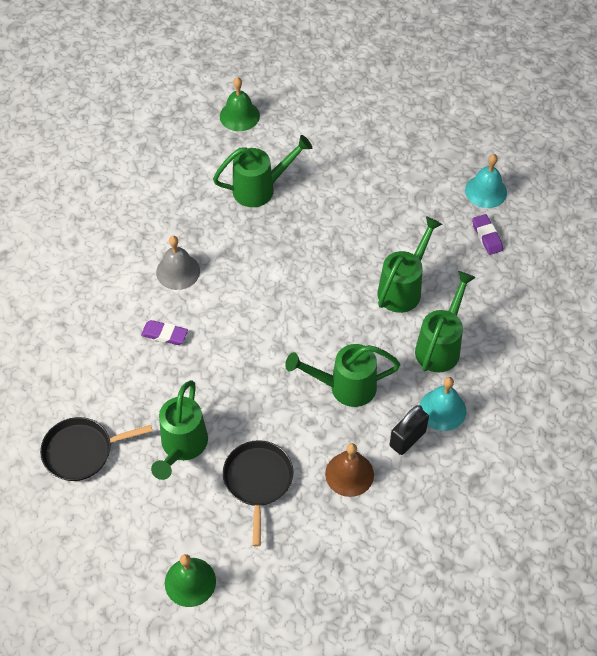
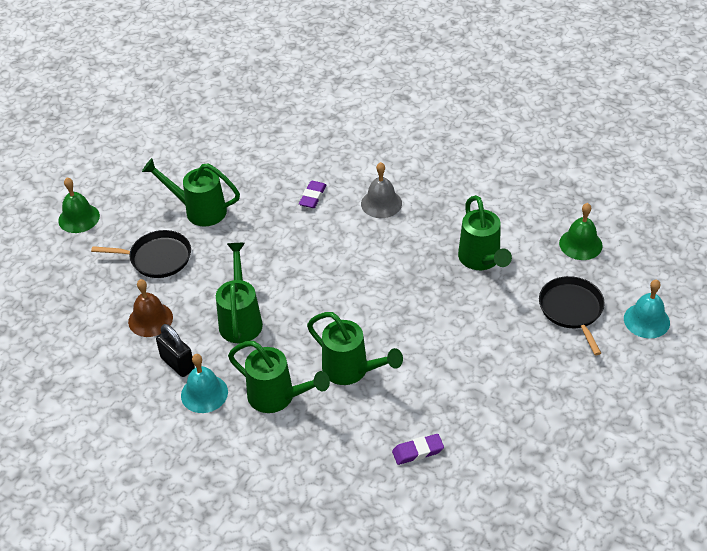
camera: 95 degrees right, 10 degrees down
(82, 451) = (206, 153): black pan -> black pan (572, 310)
(486, 191) = (484, 457): turquoise bell -> turquoise bell (646, 320)

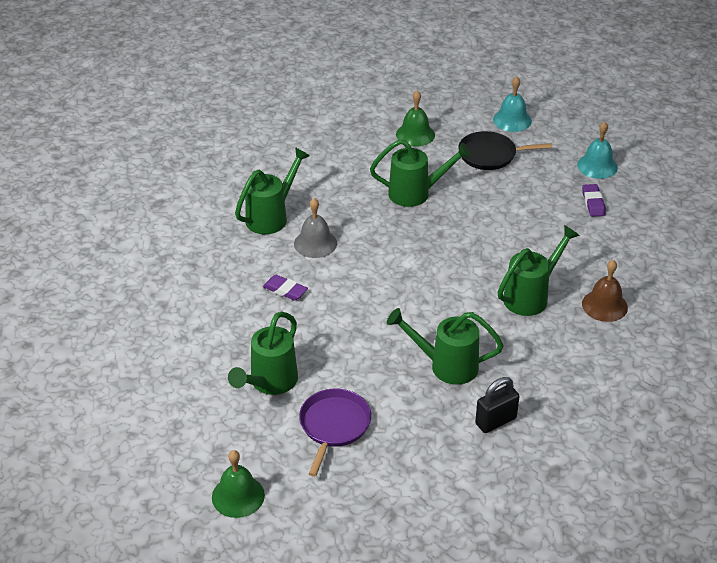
camera: 80 degrees left, 5 degrees down
(150, 319) = (427, 439): brown bell -> brown bell (604, 305)
(157, 258) = (334, 426): black pan -> purple pan
(204, 393) = (539, 404): turquoise bell -> turquoise bell (597, 166)
(277, 397) = (554, 350): green watering can -> green watering can (271, 217)
(418, 451) = (629, 269): purple eraser -> purple eraser (593, 203)

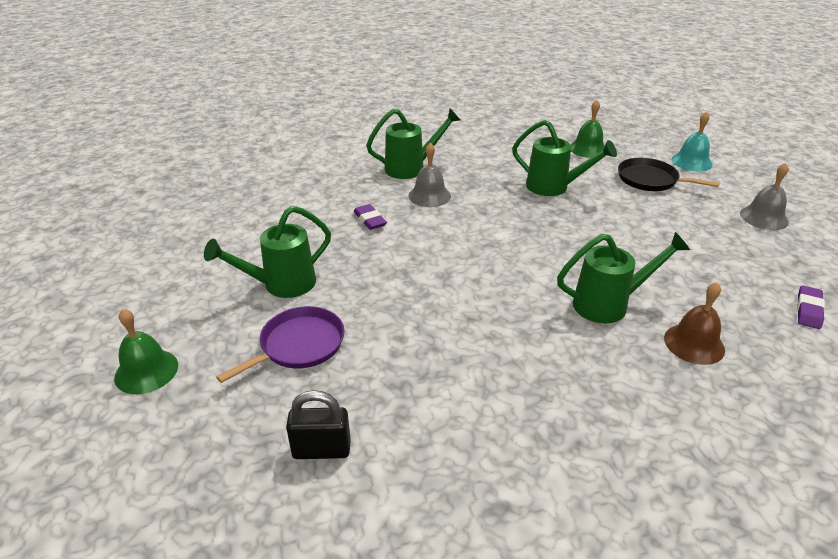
camera: 30 degrees right, 5 degrees down
(446, 366) = (462, 335): green watering can -> none
(495, 421) = (471, 414): black padlock -> black padlock (321, 450)
(593, 203) = (739, 245): purple eraser -> purple eraser (808, 310)
(597, 166) = (764, 217): turquoise bell -> grey bell

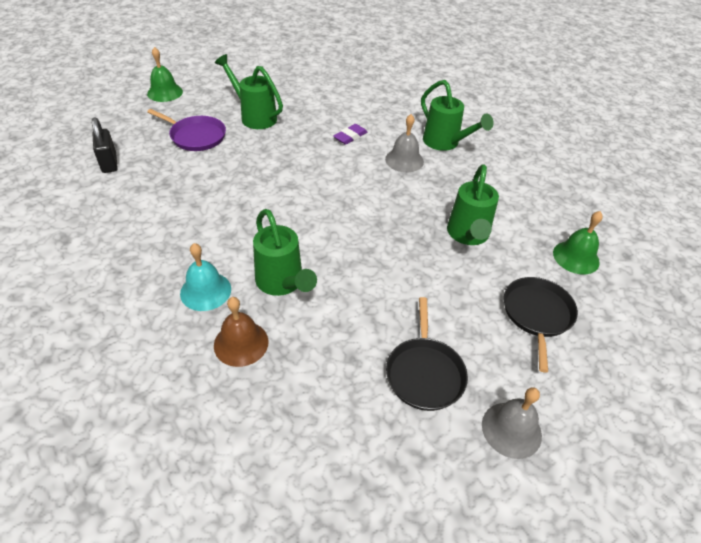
camera: 70 degrees right, 10 degrees up
(691, 162) = (617, 358): turquoise bell -> turquoise bell (205, 291)
(716, 243) = (424, 373): none -> black pan
(808, 310) = (321, 451): purple eraser -> none

